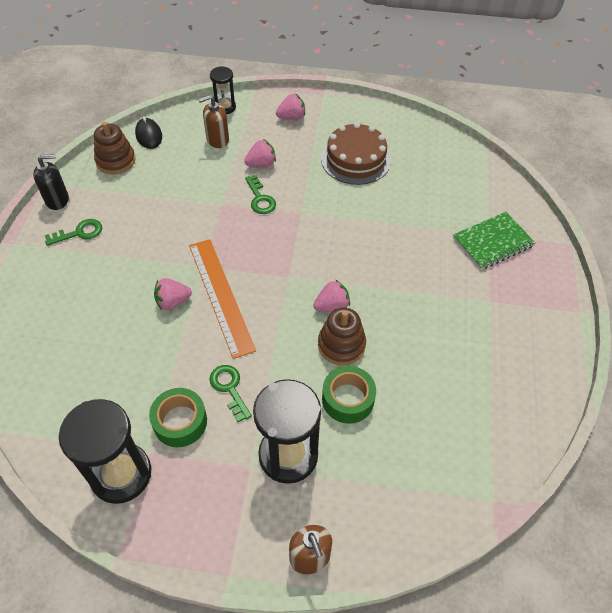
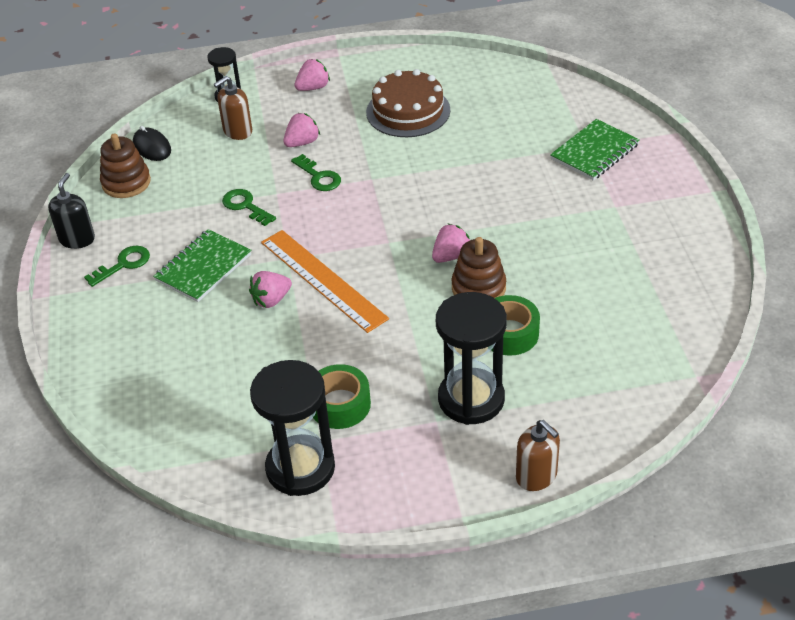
camera: 15 degrees left, 10 degrees down
(57, 200) = (77, 239): black soap dispenser -> black soap dispenser turned 45 degrees counterclockwise
(136, 255) = (203, 267): none -> green notebook
(229, 388) = (378, 360): green key -> green key (245, 206)

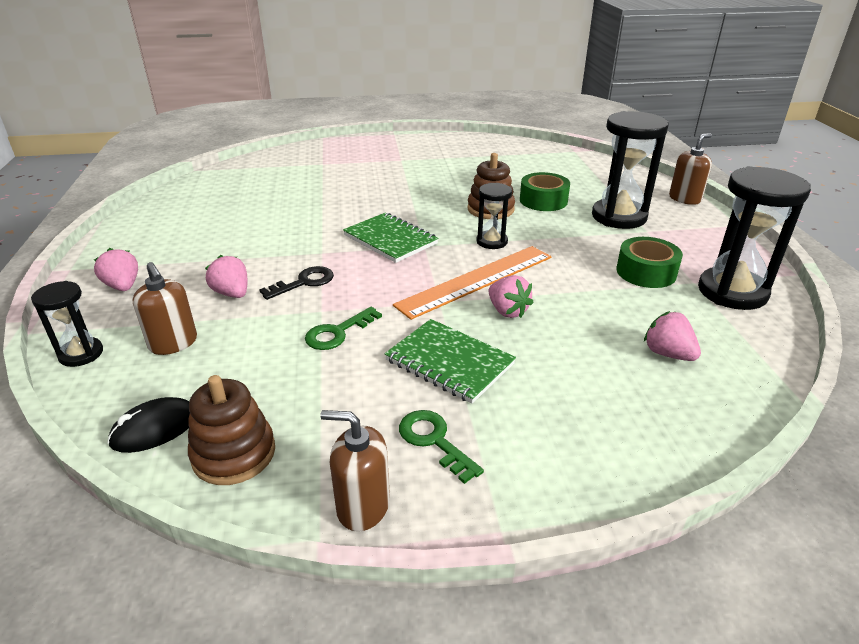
camera: 90 degrees left, 10 degrees down
(77, 239) = (363, 506): black soap dispenser -> brown soap dispenser
(318, 177) = (303, 282): green key -> black key
(399, 289) = (492, 242): none -> black hourglass
(408, 111) = (218, 231): brown cake -> none
(451, 256) = (449, 218): pink strawberry -> pink strawberry (667, 353)
(594, 152) = (332, 161): green notebook -> green notebook (390, 239)

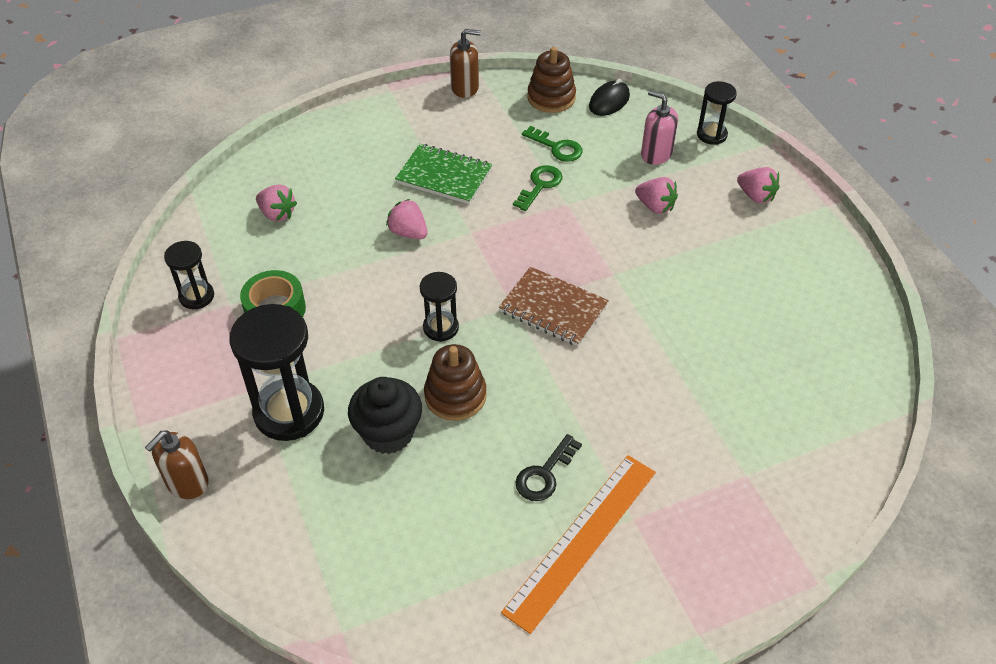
camera: 165 degrees right, 15 degrees up
(173, 343) = (656, 154): brown soap dispenser -> pink soap dispenser
(303, 282) = (602, 230): black key -> black key (545, 474)
(390, 239) = (553, 309): green notebook -> brown notebook
(434, 441) = (437, 124): green key -> green key (556, 147)
(476, 280) = (444, 264): orange ruler -> orange ruler (581, 540)
(543, 200) = (388, 433): green tape -> black cupcake
(732, 292) = (196, 296): black hourglass -> black hourglass, size x0.54

